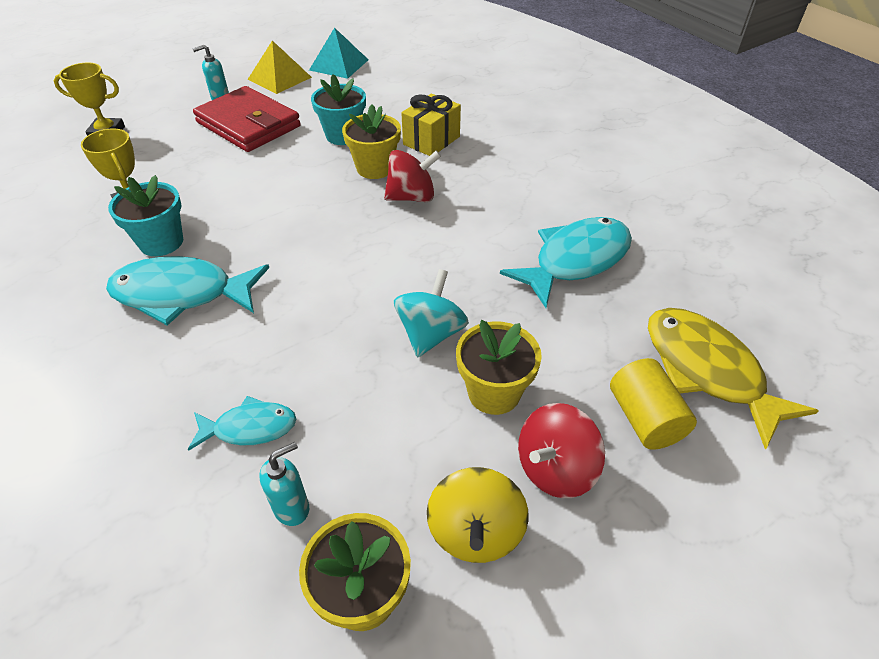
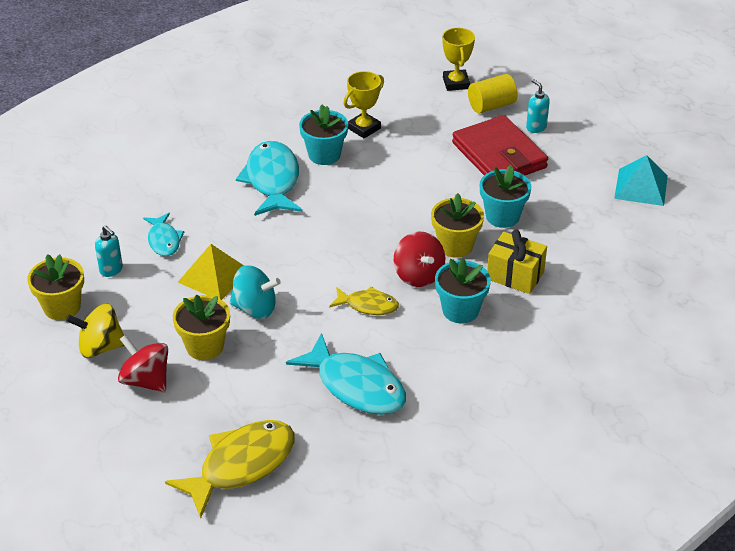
camera: 80 degrees right, 5 degrees down
(249, 124) = (499, 155): red wallet -> red wallet turned 60 degrees counterclockwise
(279, 78) = (593, 153): yellow pyramid -> yellow pyramid (214, 276)
(449, 237) = (368, 305): none -> yellow fish
(472, 178) = (460, 310): none -> turquoise flower pot
(644, 419) = (191, 426): yellow cylinder -> yellow cylinder (491, 105)

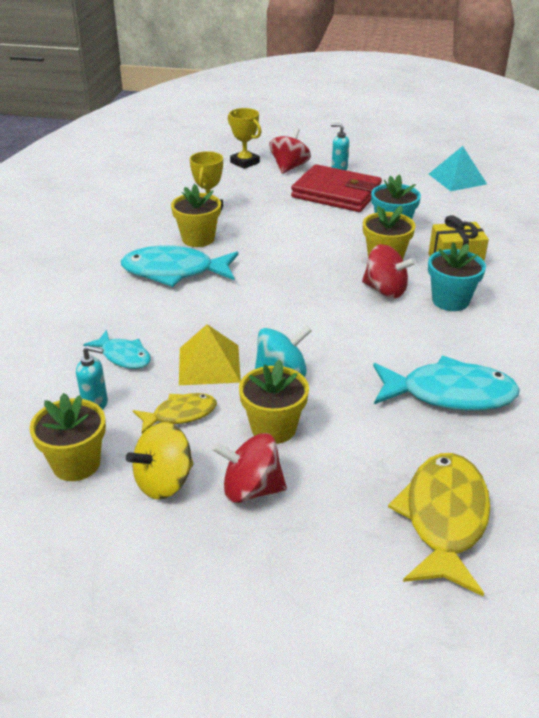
camera: 35 degrees left, 5 degrees down
(272, 180) = (174, 272): turquoise fish -> turquoise fish turned 45 degrees counterclockwise
(324, 155) = (198, 239): turquoise flower pot -> yellow flower pot
(368, 305) = (375, 328): yellow fish -> yellow fish (180, 414)
(491, 105) = (289, 167): yellow cylinder -> red spinning top

